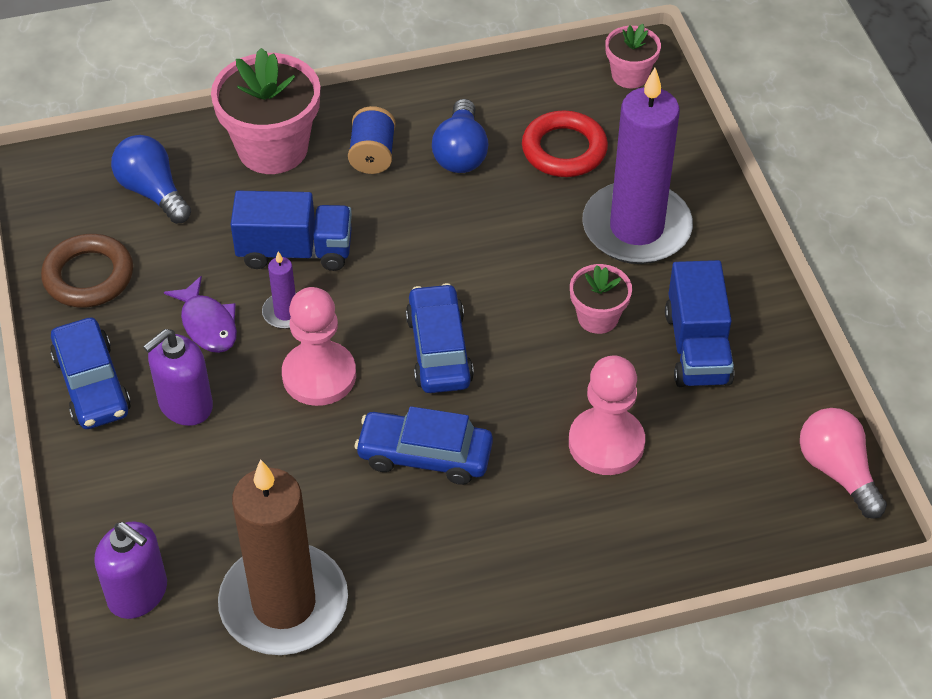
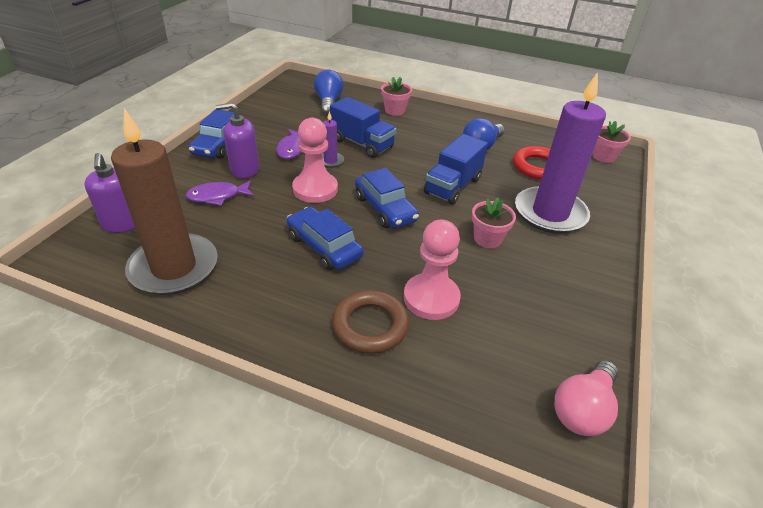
camera: 35 degrees right, 10 degrees down
(88, 276) = (268, 114): brown ring -> brown ring (370, 325)
(206, 472) = (218, 196): none -> purple fish
(272, 148) = (395, 110): pink flower pot -> pink flower pot, size x0.54
(372, 155) = (437, 130): blue spool -> none
(439, 349) = (385, 209): blue car -> blue car turned 120 degrees clockwise
(697, 347) = (537, 283): blue truck -> blue truck (452, 186)
(837, 471) = (582, 409): pink light bulb -> pink light bulb turned 150 degrees counterclockwise

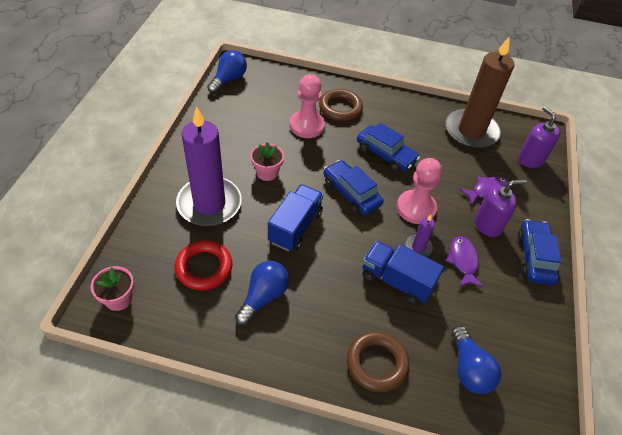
camera: 170 degrees right, 10 degrees up
(395, 110) = (377, 363): pink flower pot -> brown ring
(582, 409) = (228, 80): pink light bulb -> blue light bulb

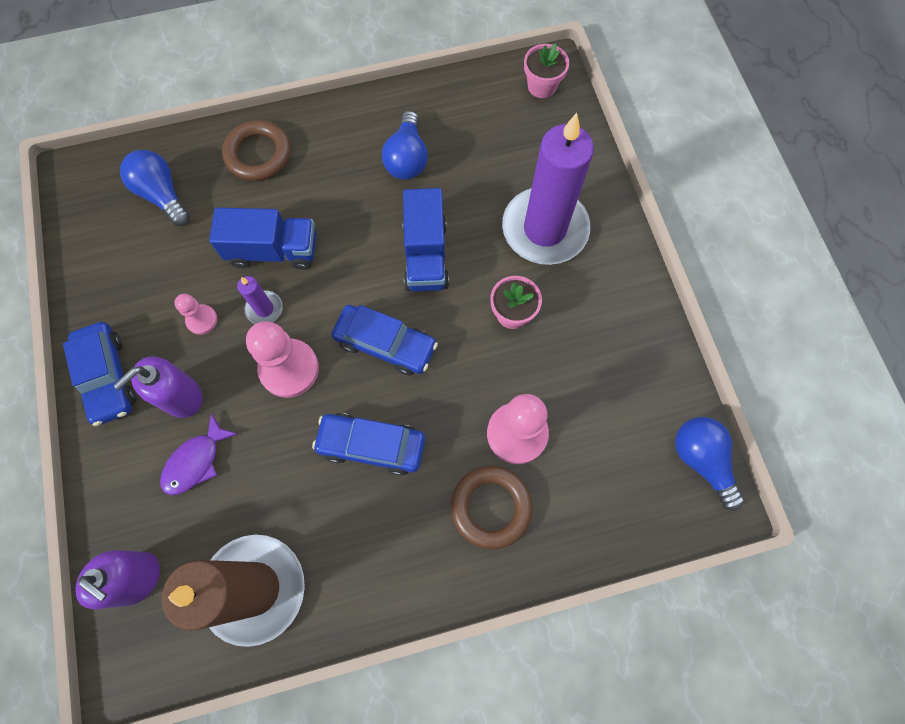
camera: 155 degrees right, 20 degrees up
(204, 268) = (488, 155): red ring -> none
(228, 80) = (701, 460): blue light bulb -> blue light bulb turned 150 degrees clockwise
(463, 261) = (202, 320): purple fish -> pink pawn

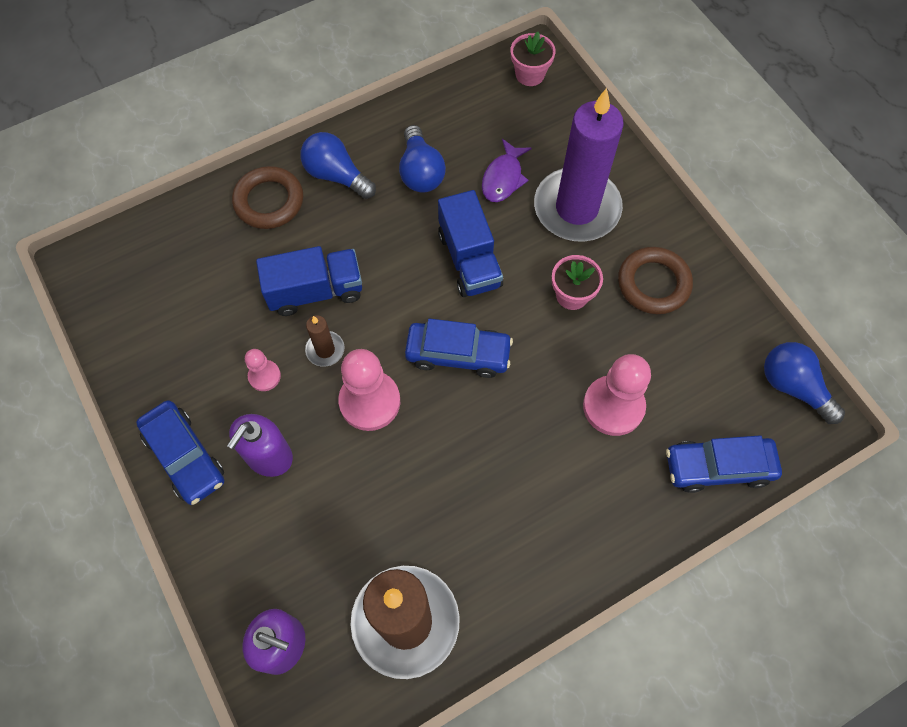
camera: 15 degrees left, 5 degrees down
(162, 195) = (182, 263): blue light bulb -> blue light bulb (336, 175)
(196, 461) = (304, 515): purple fish -> purple fish (503, 178)
(264, 309) = (325, 350): purple candle -> brown candle
(371, 445) = (476, 454): blue car -> blue car (718, 467)
(491, 507) = (611, 482): brown ring -> brown ring (653, 283)

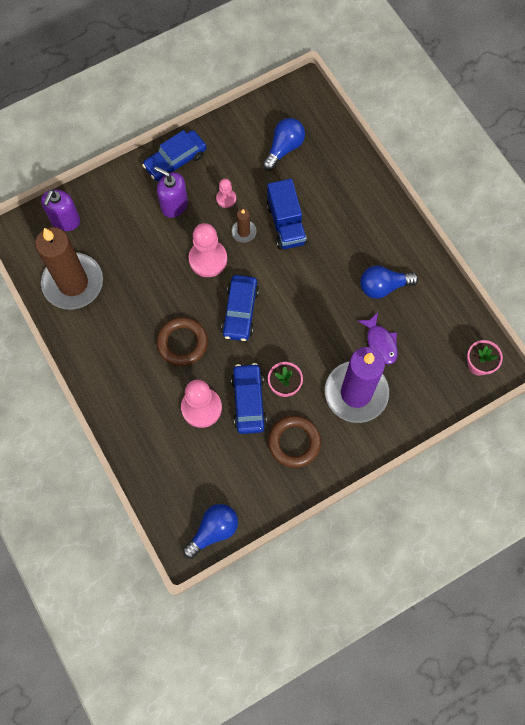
camera: 90 degrees right, 5 degrees up
(269, 201) = (355, 191): brown ring -> brown ring (182, 343)
(336, 175) = (378, 232): blue light bulb -> blue light bulb (284, 148)
(469, 259) = (311, 319): blue truck -> none
(503, 178) = (380, 343): purple fish -> purple fish turned 135 degrees counterclockwise
(718, 467) = (157, 471): blue car -> blue car (248, 401)

